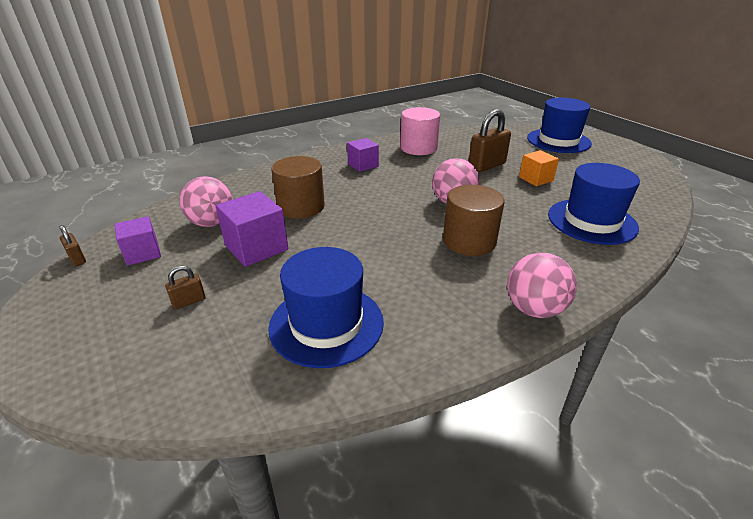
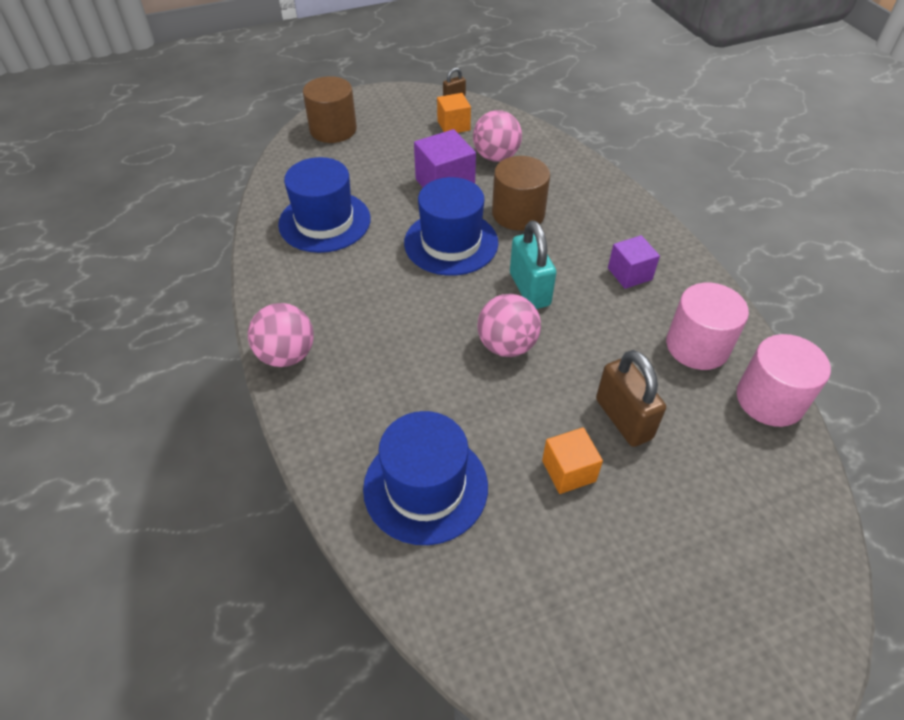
camera: 100 degrees right, 15 degrees up
(142, 253) = (453, 125): purple cube -> orange cube
(189, 301) = (379, 154): brown padlock -> none
(392, 197) = (529, 289): none -> turquoise padlock
(446, 134) = (770, 399): none -> pink cylinder
(469, 241) = (413, 338): brown cylinder -> brown cylinder (333, 130)
(558, 141) = (752, 591): blue hat -> blue hat (451, 243)

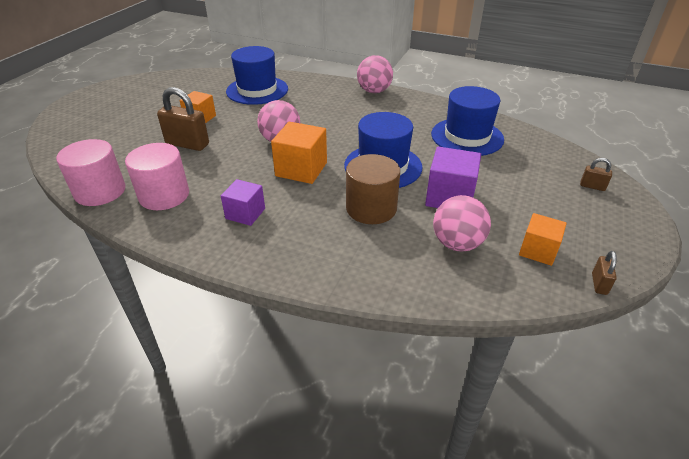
camera: 135 degrees right, 10 degrees down
(333, 130) = (592, 186): brown cylinder -> brown padlock
(529, 289) = (301, 169): turquoise padlock -> orange cube

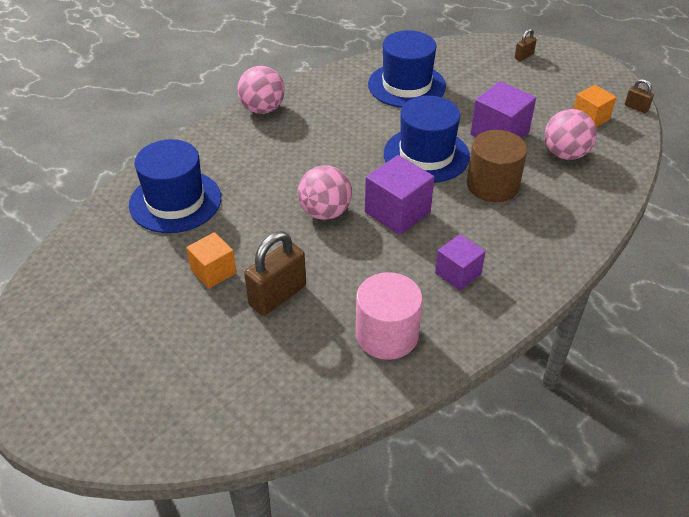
camera: 65 degrees left, 5 degrees up
(100, 191) = (343, 397): pink cylinder -> none
(301, 169) = (397, 212): orange cube -> purple cube

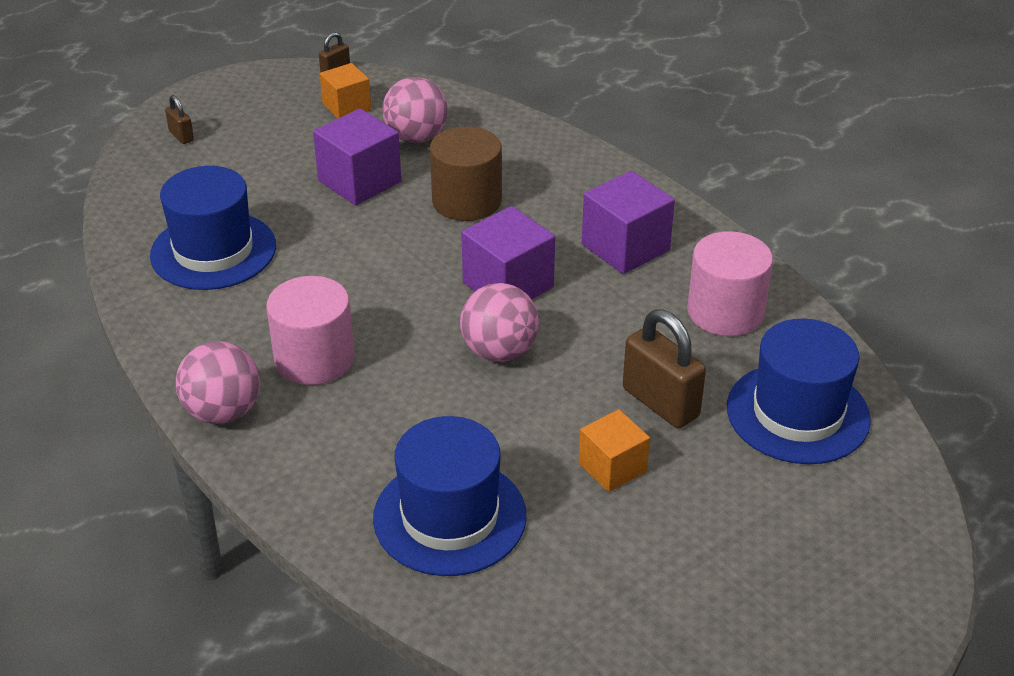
camera: 85 degrees left, 5 degrees down
(310, 135) = (314, 358): none -> pink cylinder
(426, 155) = (391, 249): blue hat -> blue hat (797, 413)
(458, 273) = (625, 247): purple cube -> purple cube, size x1.53

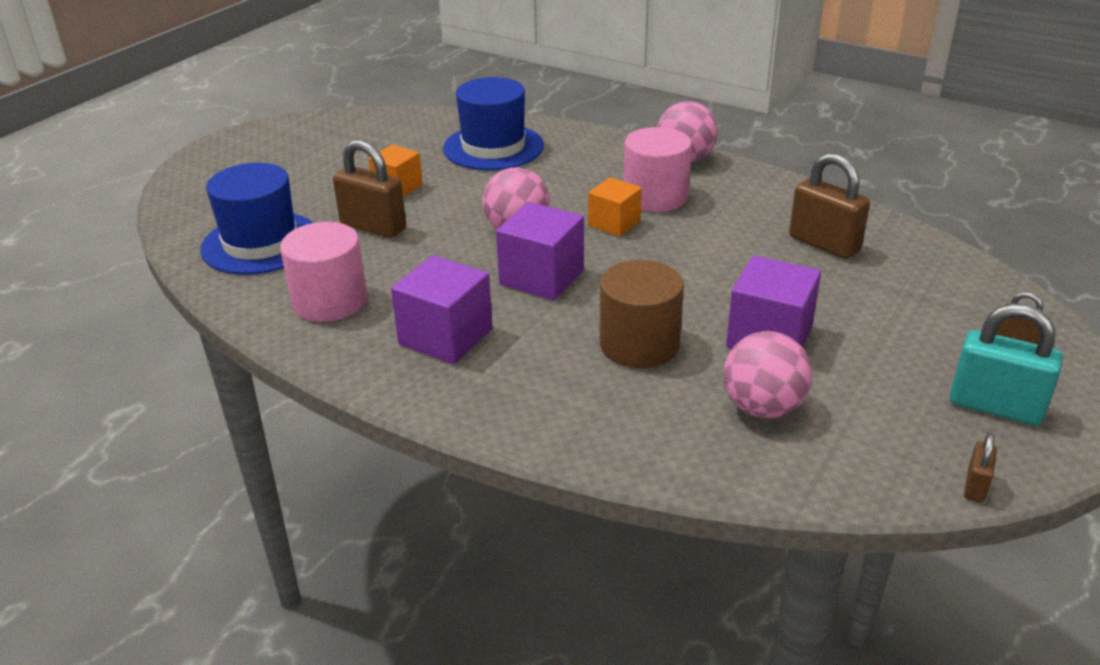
camera: 160 degrees right, 5 degrees down
(213, 251) = (824, 244): blue hat -> brown padlock
(262, 103) = (995, 406): none -> turquoise padlock
(346, 107) = (891, 429): orange cube -> orange cube (614, 223)

